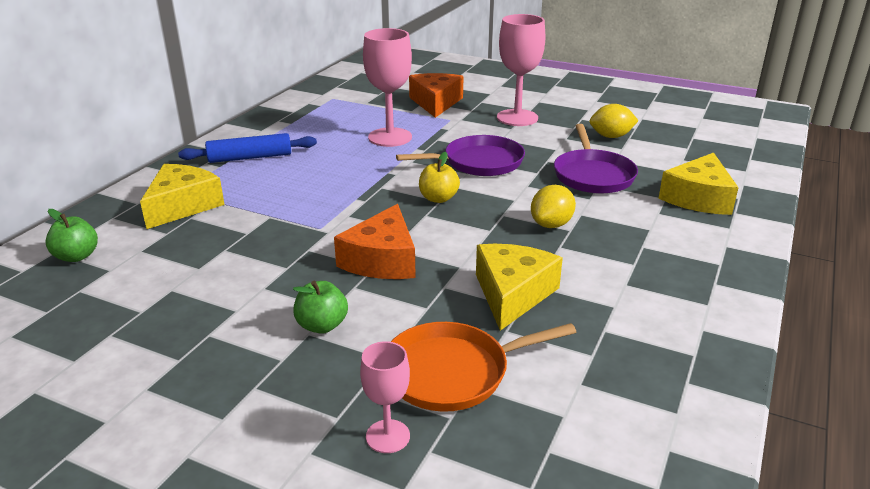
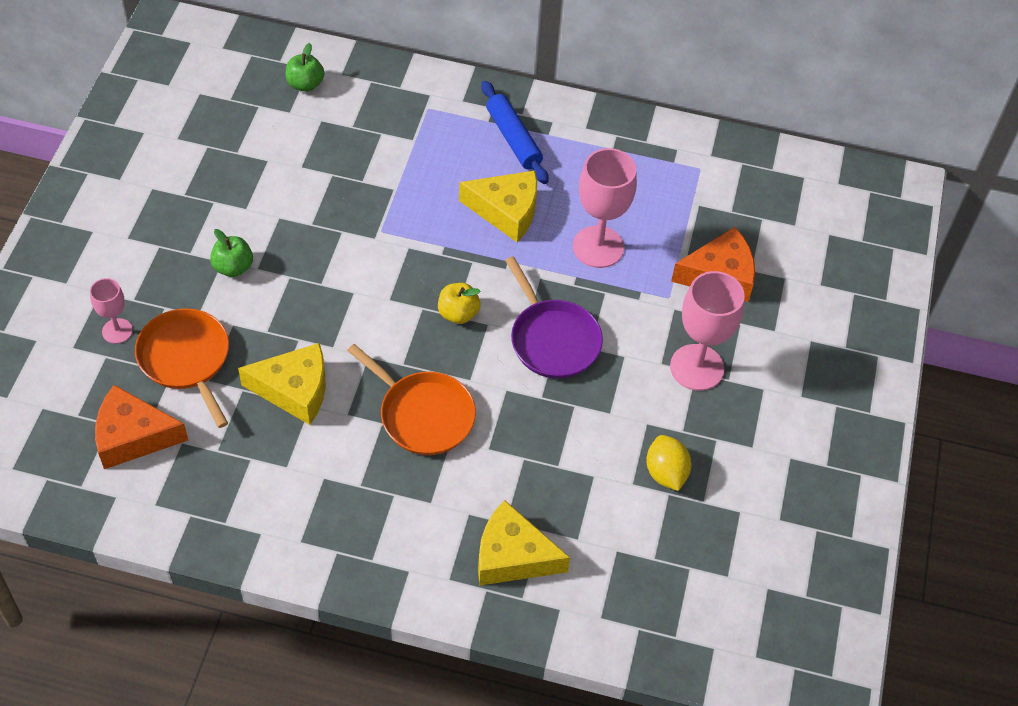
camera: 75 degrees right, 25 degrees up
(182, 206) = (401, 121): yellow cheese -> yellow cheese (506, 211)
(382, 260) = (334, 288): orange cheese -> orange cheese (133, 436)
(551, 224) = (423, 415): yellow lemon -> orange pan
(593, 175) = (546, 452): purple pan -> none

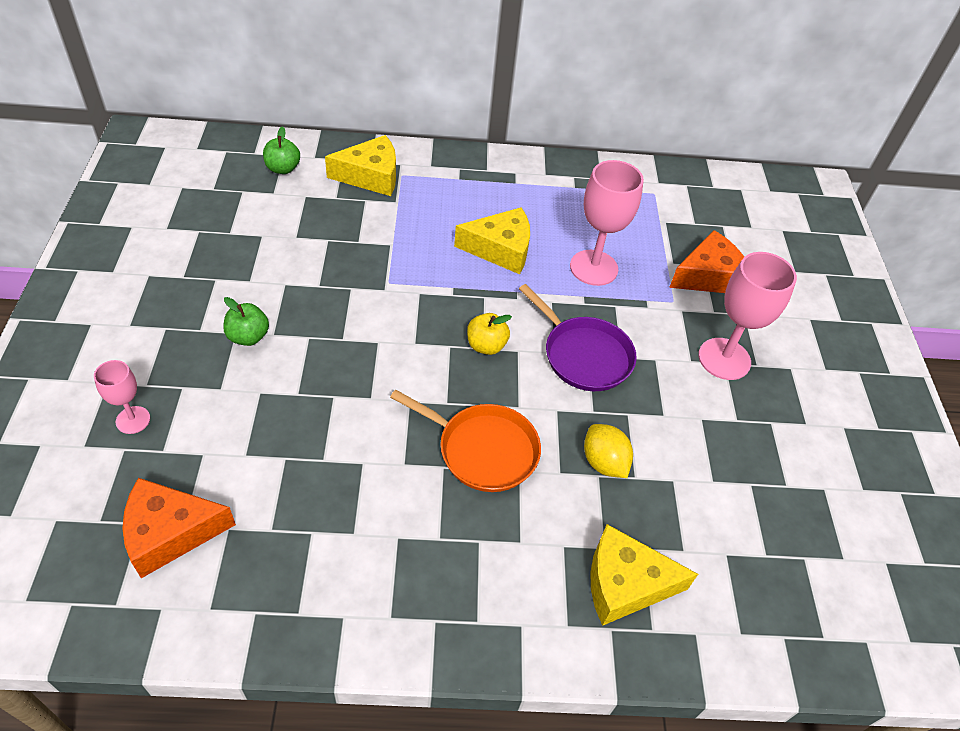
camera: 15 degrees left, 5 degrees down
(186, 359) = (216, 436): orange pan -> none
(294, 390) = (342, 448): yellow cheese -> yellow cheese (371, 176)
(513, 139) = (486, 190): blue rolling pin -> none
(666, 473) = (739, 464): yellow lemon -> yellow lemon (603, 462)

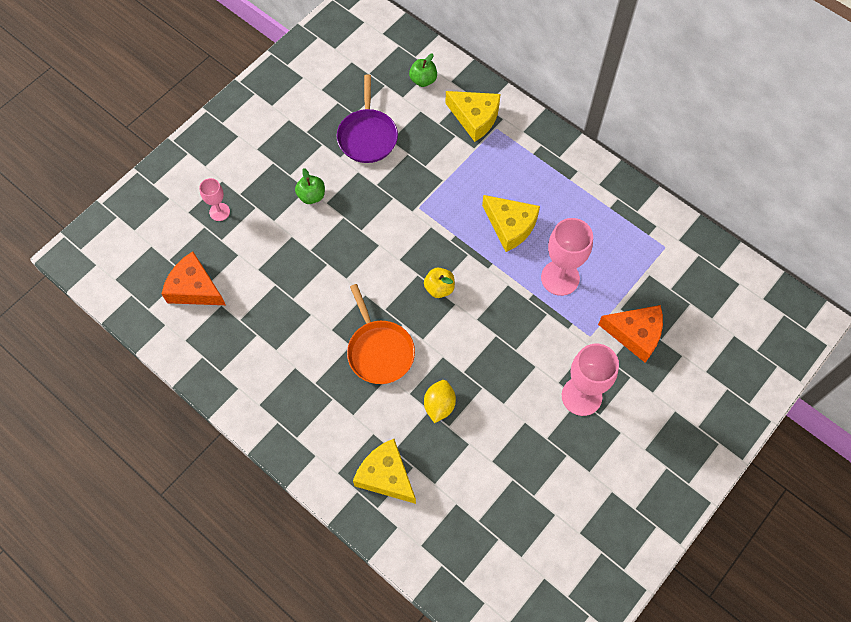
camera: 45 degrees right, 15 degrees up
(584, 355) = (492, 334): purple pan -> purple pan (367, 136)

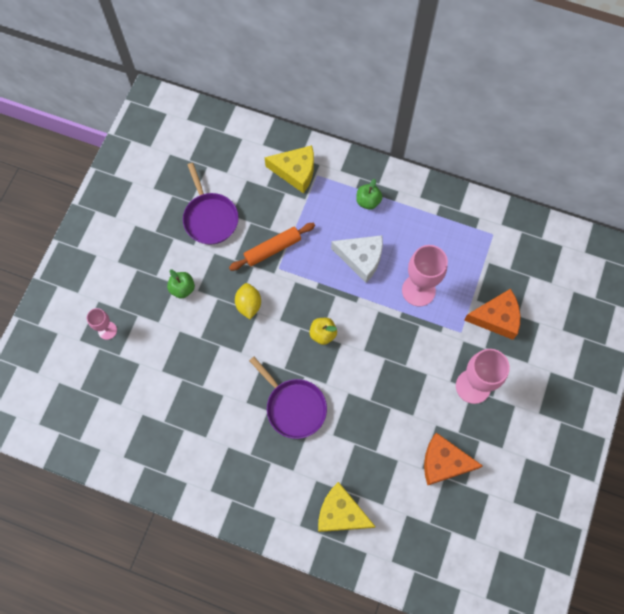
camera: 20 degrees left, 5 degrees up
(194, 288) = (113, 407): orange cheese -> orange cheese (444, 462)
(379, 351) = (294, 407): orange pan -> purple pan
(420, 187) = (272, 249): none -> orange rolling pin
(423, 80) = (238, 151): green apple -> green apple (368, 201)
(439, 405) = (361, 436): yellow lemon -> yellow lemon (248, 305)
(510, 226) = (361, 258): yellow cheese -> white cheese

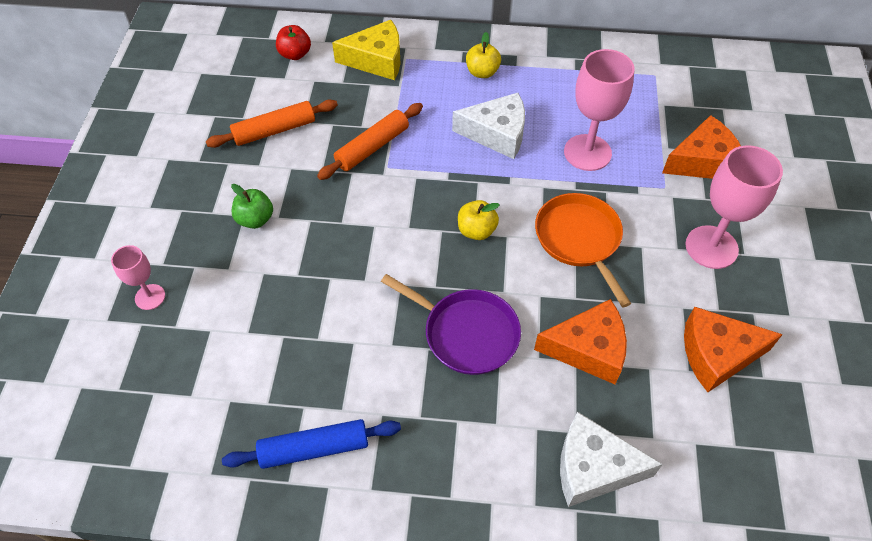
camera: 15 degrees left, 15 degrees down
(184, 457) = (314, 449): none -> blue rolling pin
(210, 218) = (274, 130): purple pan -> orange rolling pin
(239, 152) = (295, 54): none -> red apple
(248, 305) = (358, 218): yellow lemon -> none
(341, 513) = (593, 468): yellow cheese -> white cheese
(365, 437) = (588, 349): none -> orange cheese
(368, 201) = (482, 72): green apple -> yellow apple
(388, 358) = (579, 239): none -> orange pan

